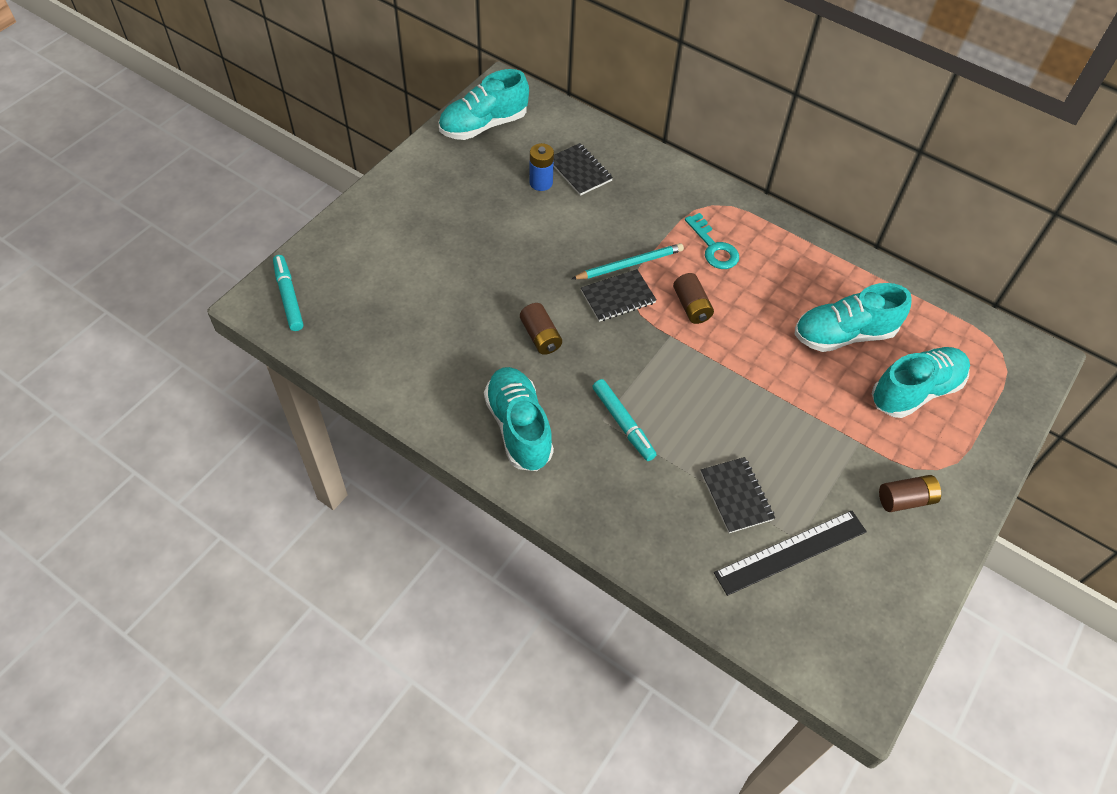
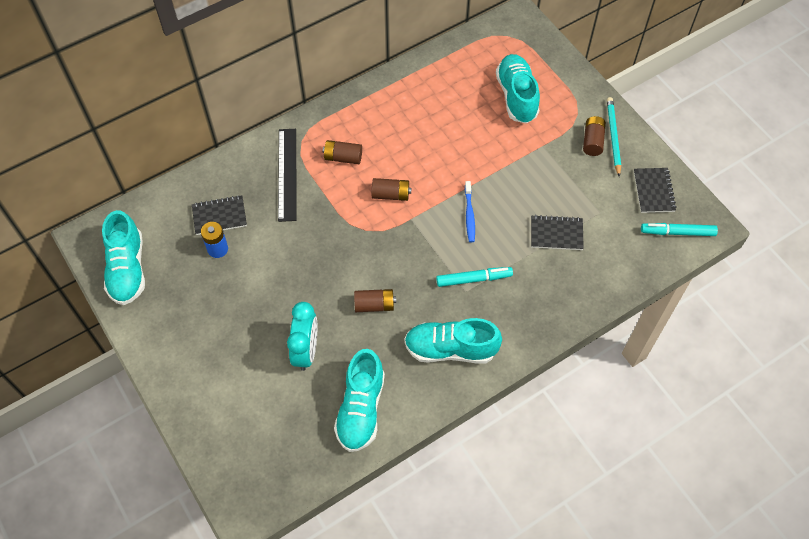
camera: 65 degrees left, 5 degrees up
(289, 297) = (249, 484): turquoise marker -> turquoise marker (677, 232)
(457, 294) = (306, 351): none -> turquoise clock
(618, 297) = (360, 239): black notebook -> black notebook (653, 191)
(629, 264) = (333, 218): turquoise pencil -> turquoise pencil (613, 136)
(709, 392) = (469, 215): none -> blue toothbrush
(713, 247) = (343, 157): turquoise key -> brown battery
(791, 552) = (607, 221): black ruler -> black ruler (287, 174)
(843, 334) = (455, 114): turquoise shoe -> turquoise shoe (361, 409)

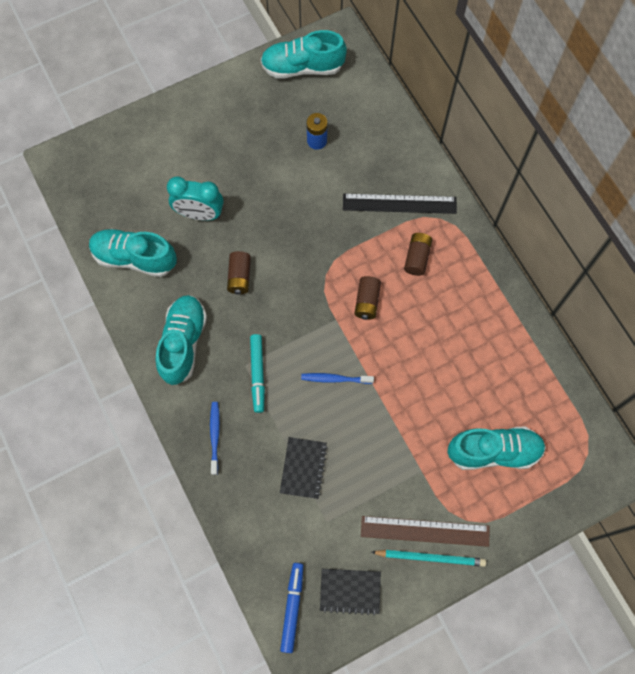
camera: 95 degrees right, 10 degrees up
(219, 216) = (353, 142): black notebook -> none
(539, 309) = (214, 436): none -> blue toothbrush
(592, 141) = (425, 531): brown battery -> brown ruler
(677, 232) = (292, 607): turquoise marker -> blue marker

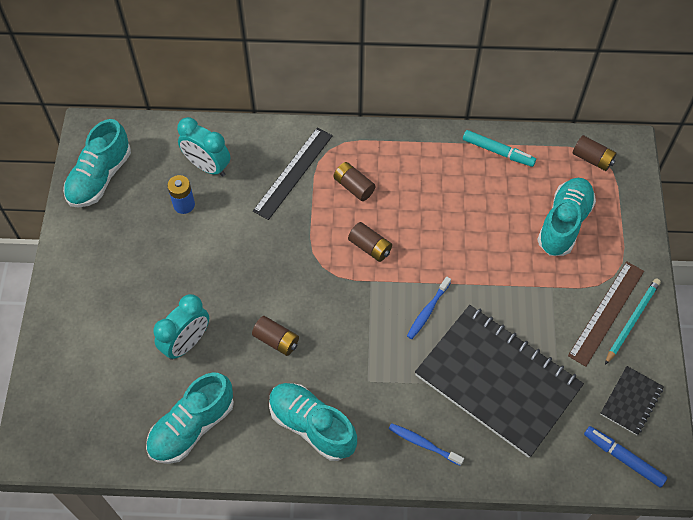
camera: 60 degrees left, 10 degrees down
(257, 374) = (384, 374): turquoise marker -> turquoise marker (498, 152)
(303, 468) = (497, 381): black notebook -> black notebook, size x2.33
(363, 136) = (207, 166): none -> turquoise clock
(581, 445) = (592, 159): none -> brown battery

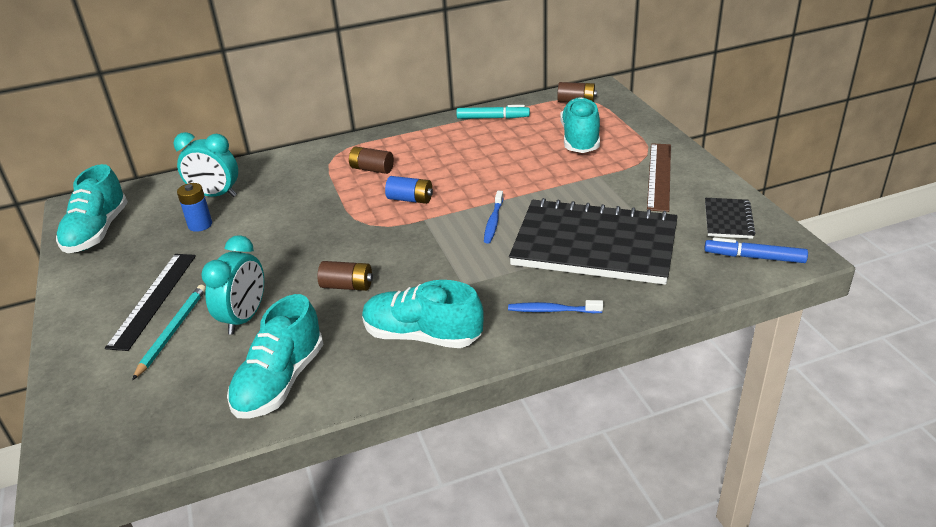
camera: 20 degrees left, 25 degrees down
(293, 173) = (307, 176): black ruler -> black ruler (154, 299)
(370, 247) = (410, 199): brown battery -> blue battery
(632, 321) = (685, 174): turquoise pencil -> turquoise pencil (172, 331)

